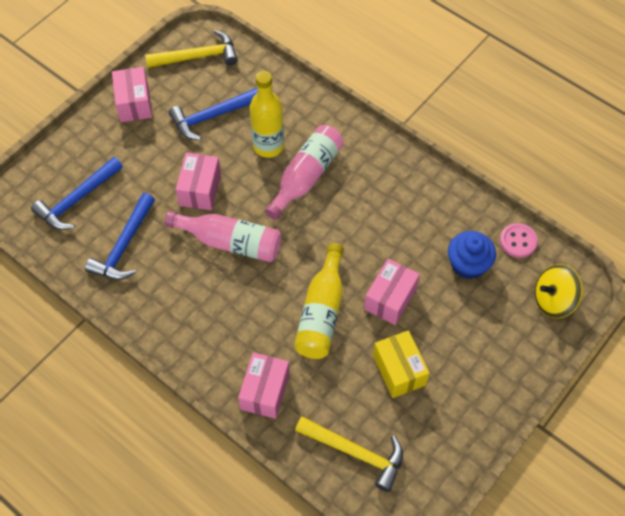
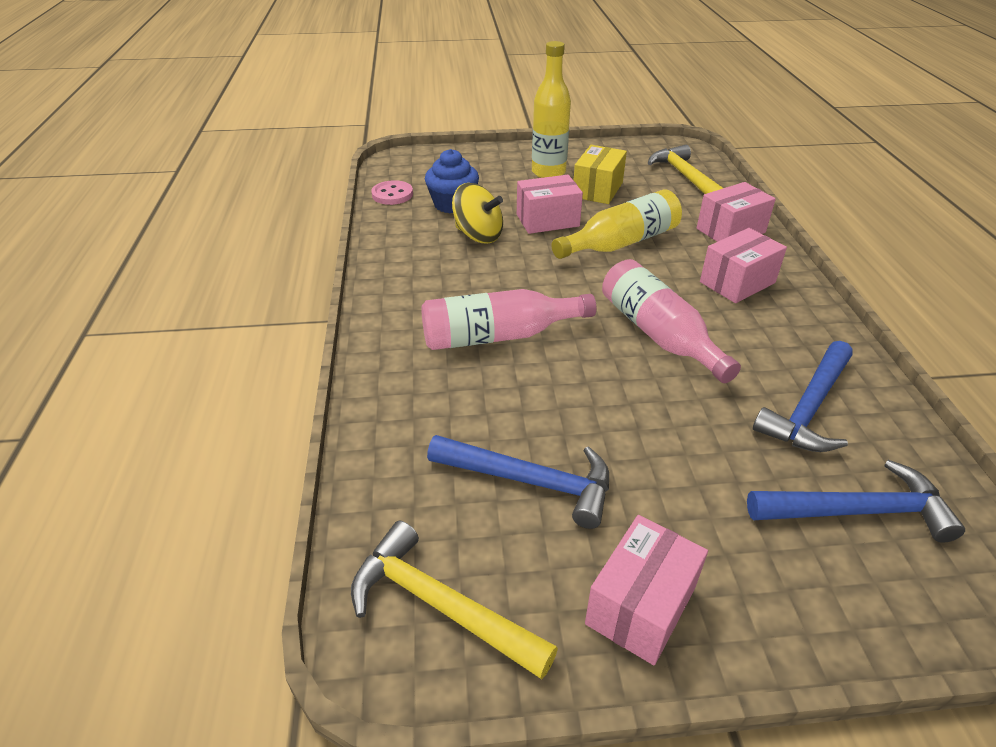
camera: 135 degrees left, 20 degrees down
(124, 246) = (809, 408): blue hammer -> blue hammer turned 150 degrees clockwise
(200, 189) = (645, 404): pink box -> pink box (737, 282)
(268, 146) = (501, 392): yellow bottle -> yellow bottle (548, 172)
(553, 300) = (428, 163): yellow spinning top -> yellow spinning top (478, 235)

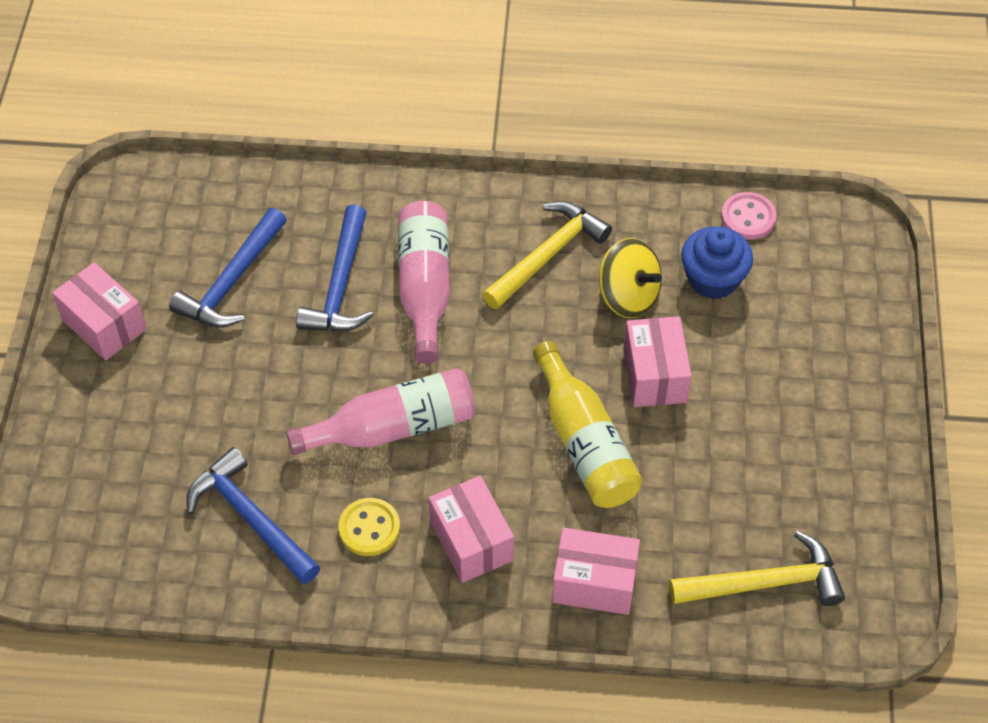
camera: 100 degrees right, 15 degrees up
(440, 605) = (145, 214): yellow hammer -> yellow hammer (547, 255)
(478, 235) = (628, 296): yellow spinning top -> yellow spinning top turned 90 degrees counterclockwise
(548, 172) = (798, 404): yellow bottle -> none
(597, 190) = (735, 453): yellow box -> none
(730, 230) = (594, 583): pink box -> pink box turned 60 degrees counterclockwise
(764, 334) = (369, 528): none -> yellow button
(857, 511) = (130, 498): blue hammer -> blue hammer (340, 285)

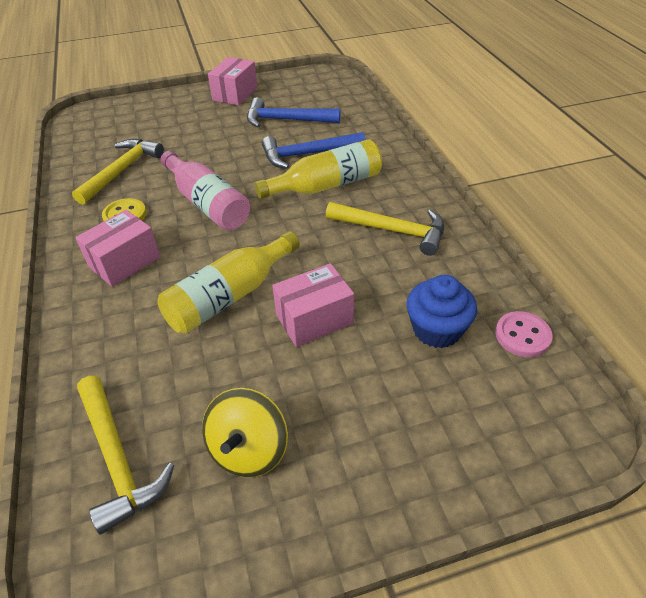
camera: 70 degrees right, 10 degrees down
(250, 518) = (122, 171): blue hammer -> yellow hammer
(424, 288) = (326, 185): pink bottle -> yellow bottle
(594, 583) = (99, 337): pink box -> none
(628, 296) = (383, 282): yellow spinning top -> yellow spinning top (248, 450)

